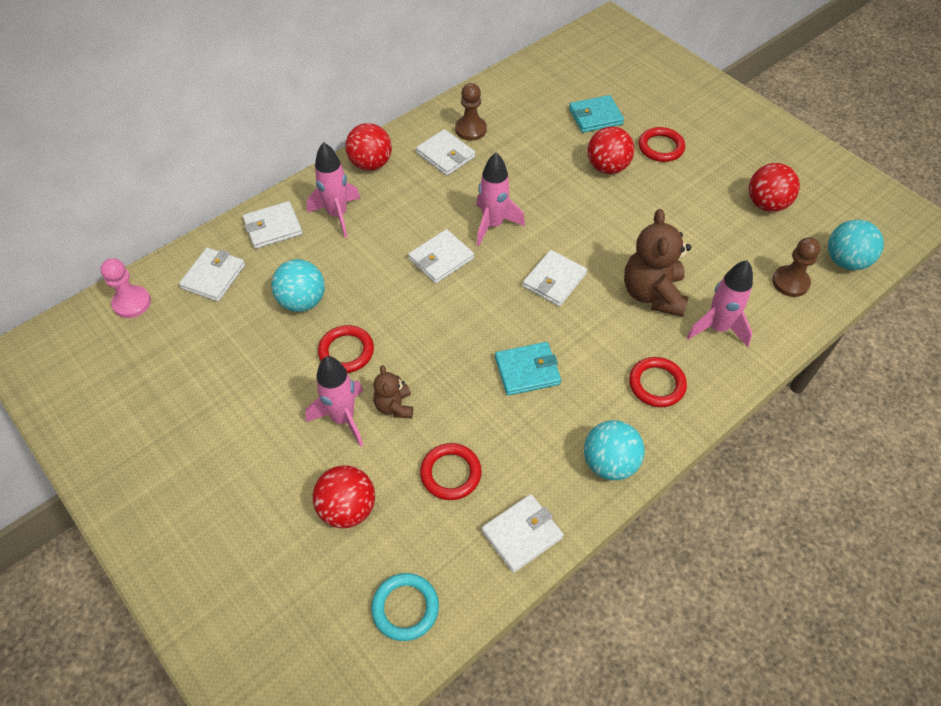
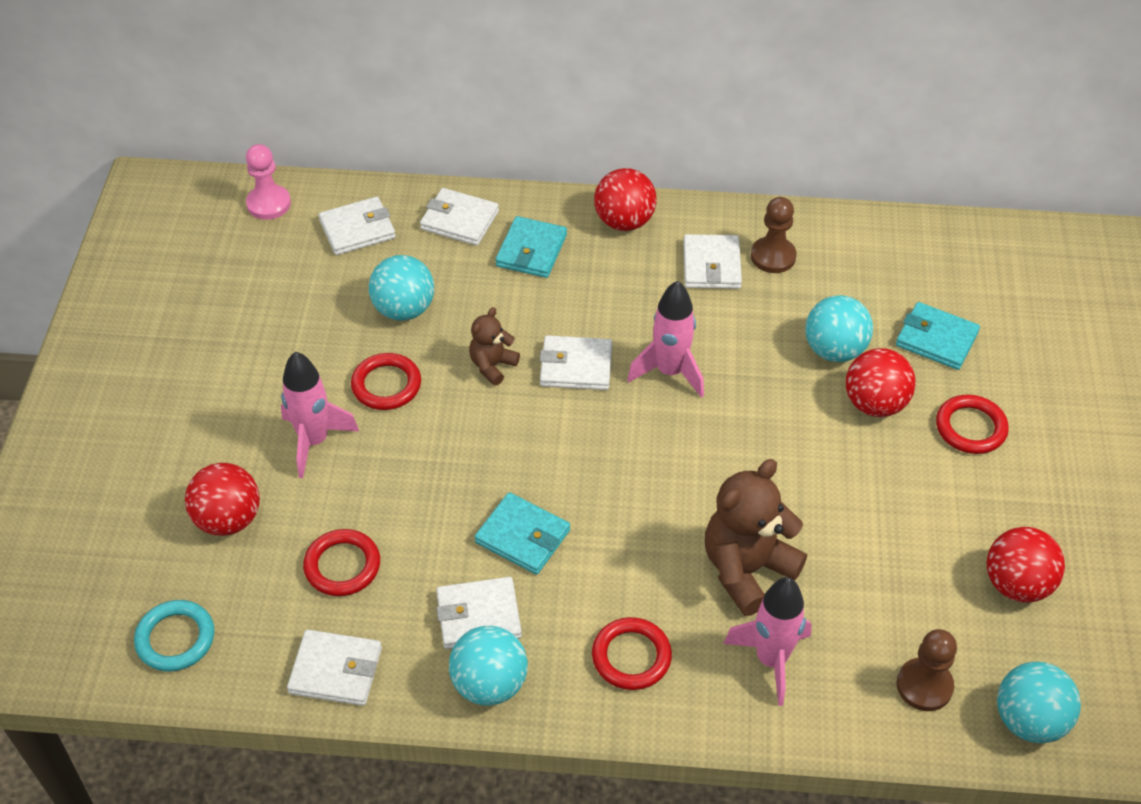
camera: 45 degrees right, 5 degrees down
(337, 215) = (531, 250): pink rocket -> turquoise wallet
(394, 406) = (367, 467): brown teddy bear -> brown teddy bear (492, 366)
(554, 280) = (660, 474): white wallet -> white wallet (478, 616)
(557, 155) = (834, 350): none -> turquoise ball

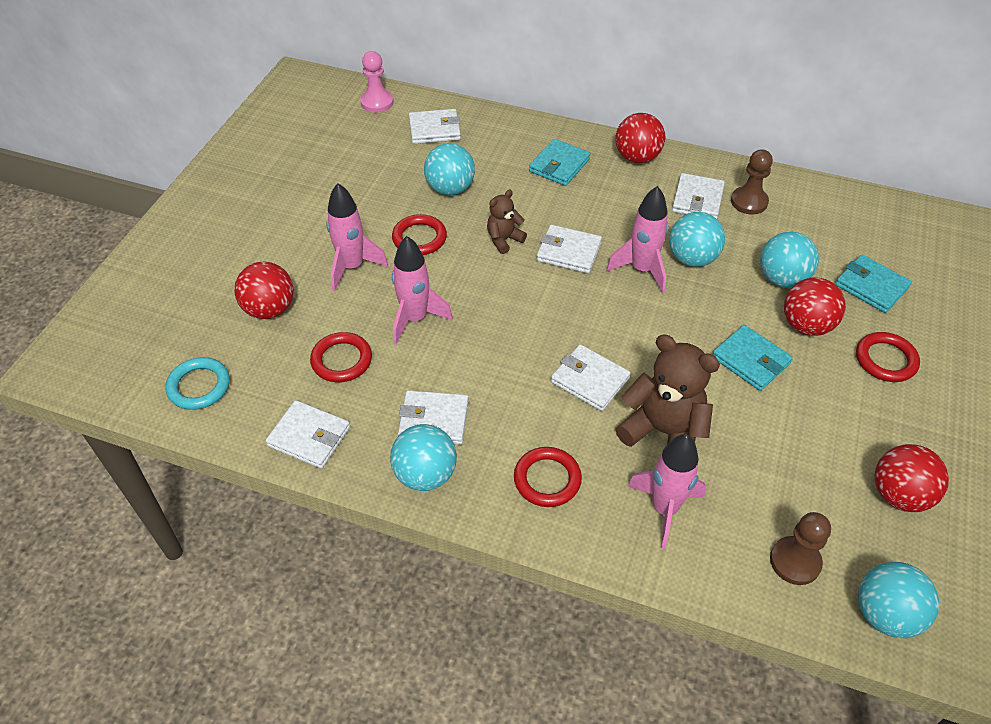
camera: 15 degrees right, 0 degrees up
(415, 493) = (415, 319): none -> pink rocket
(459, 220) = (512, 136): white wallet -> white wallet (590, 380)
(522, 536) = (488, 368): turquoise wallet -> turquoise wallet (750, 360)
(724, 345) = (692, 258): none -> turquoise ball
(747, 569) = (663, 432): brown teddy bear -> brown teddy bear turned 60 degrees clockwise

